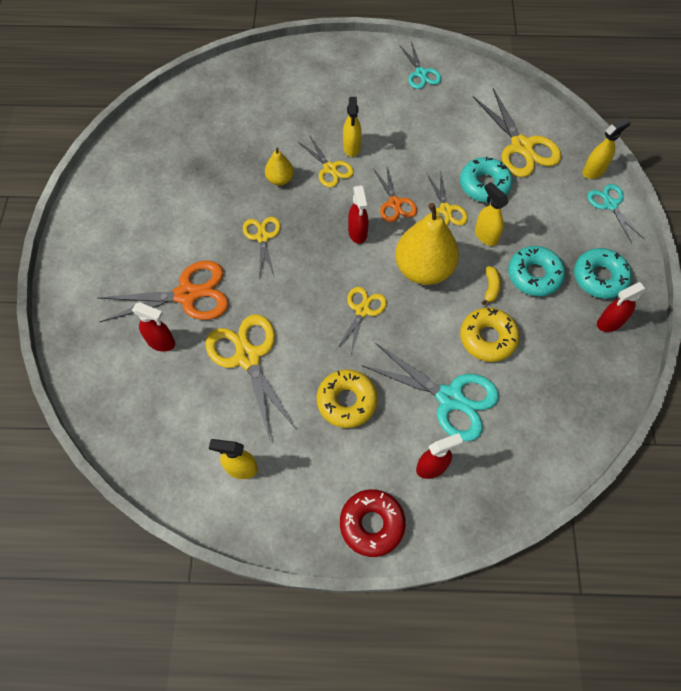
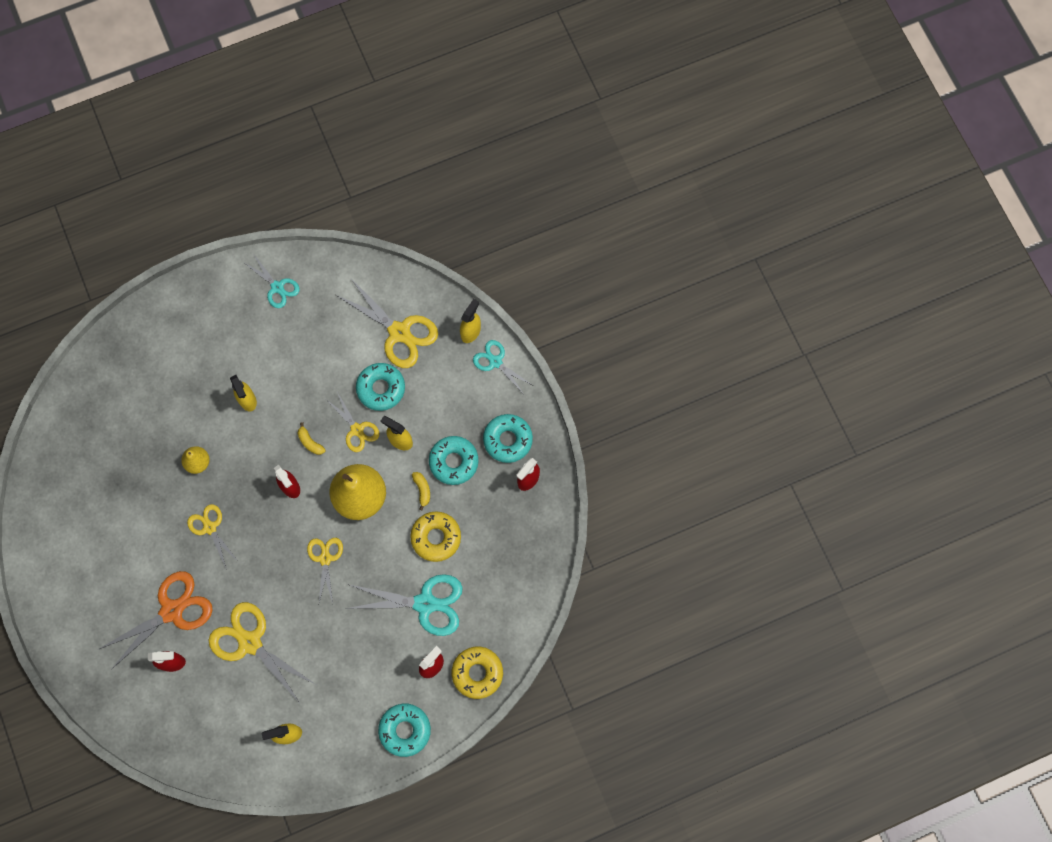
camera: 25 degrees left, 10 degrees up
(330, 168) = (238, 431): yellow scissors -> none
(346, 401) = (346, 643): yellow donut -> yellow donut (477, 673)
(372, 524) = (405, 730): red donut -> turquoise donut
(395, 203) = (310, 442): orange scissors -> yellow banana

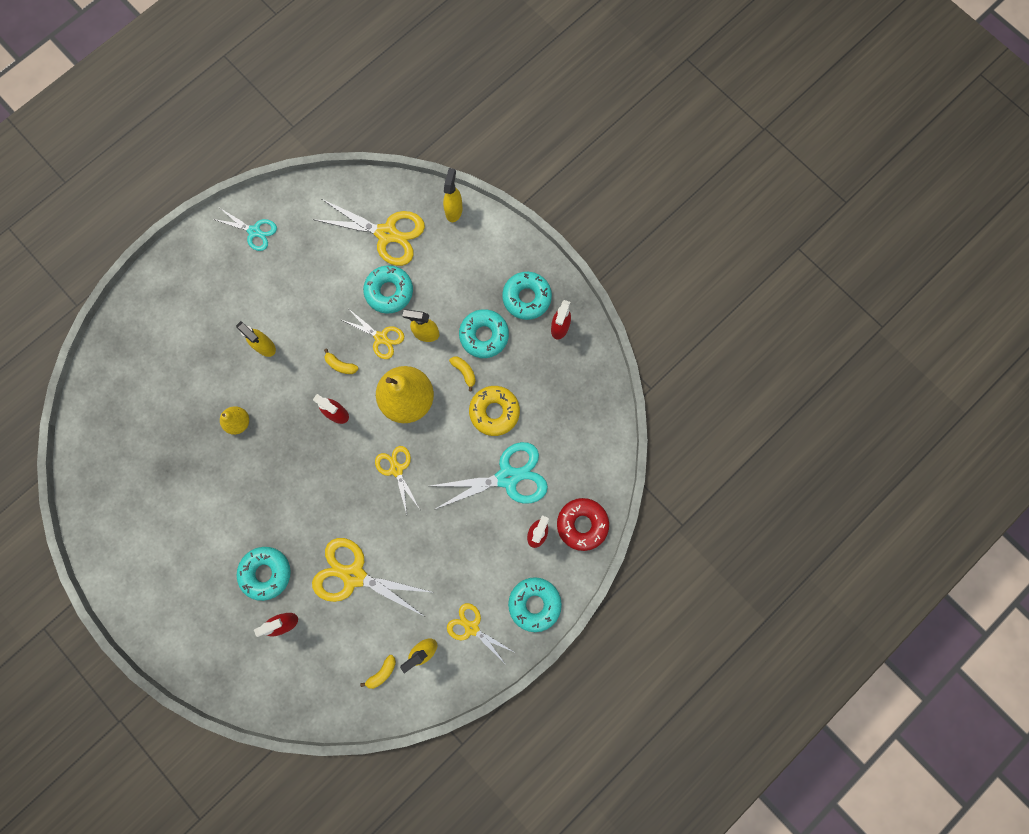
camera: 20 degrees left, 5 degrees up
(172, 611) = (266, 573): orange scissors -> turquoise donut
(210, 528) = (273, 480): yellow scissors -> yellow scissors (471, 628)
(242, 741) = (382, 672): none -> yellow banana
(477, 673) = (582, 524): yellow donut -> red donut
(495, 362) = (487, 230): turquoise scissors -> none

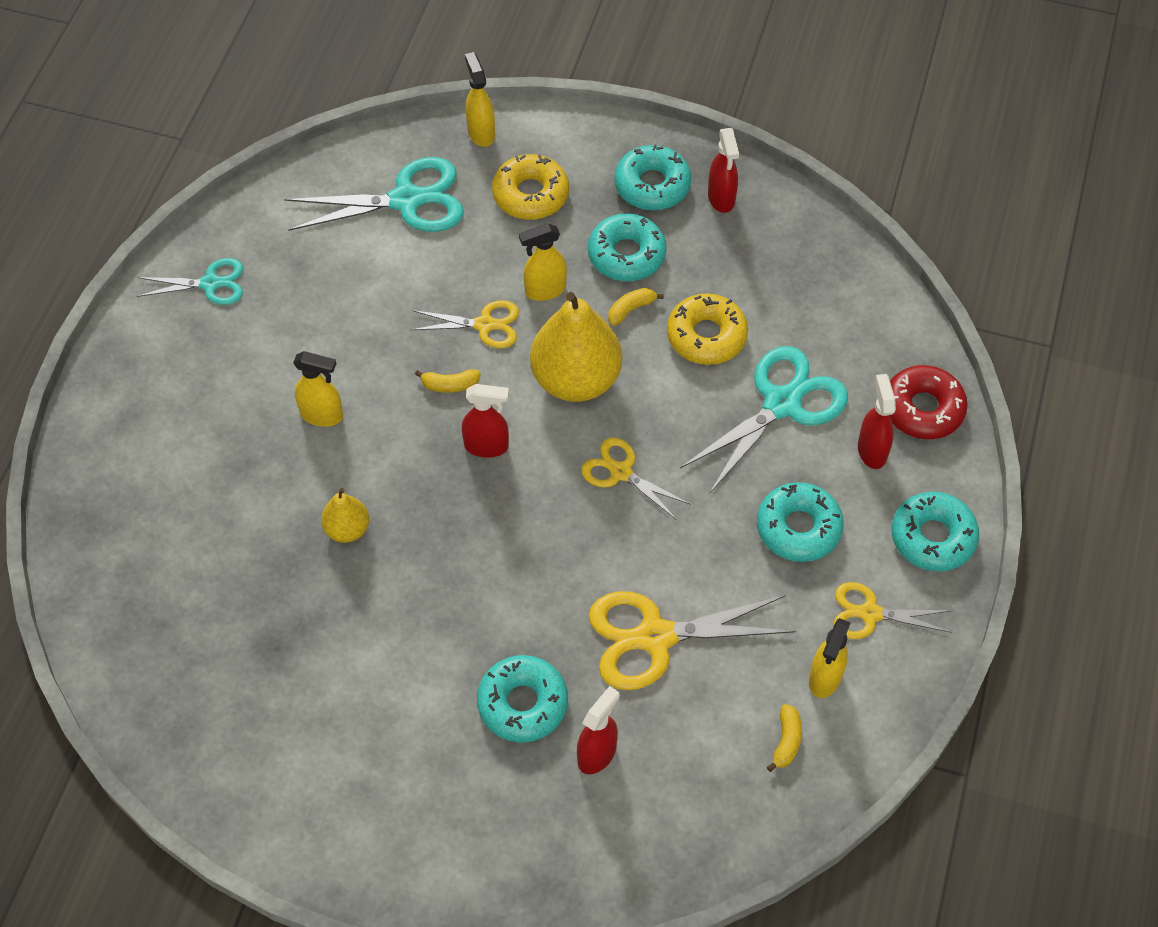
camera: 30 degrees left, 20 degrees down
(387, 234) = (406, 200): yellow scissors -> turquoise scissors
(389, 292) = (457, 265): turquoise donut -> turquoise donut (798, 528)
(456, 267) = (530, 194): none -> yellow donut
(464, 372) = (631, 309): yellow banana -> yellow banana turned 60 degrees counterclockwise

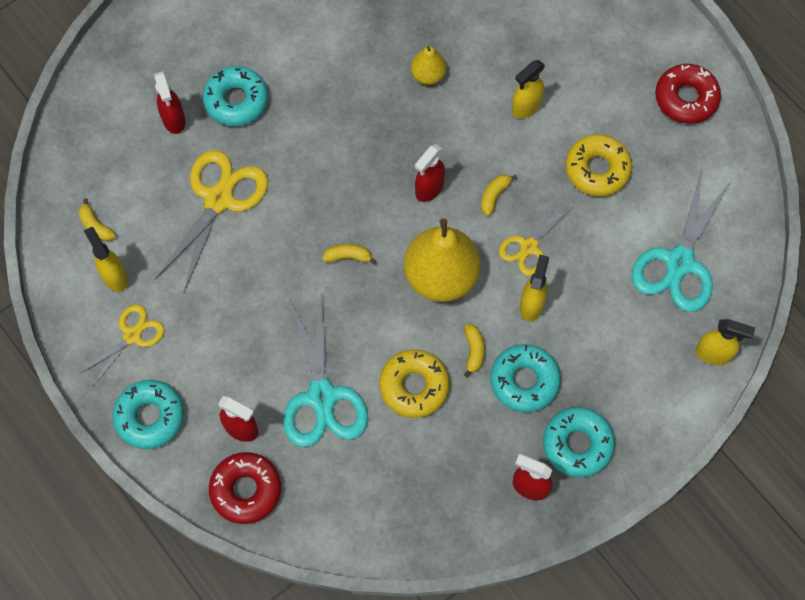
camera: 125 degrees right, 10 degrees up
(210, 283) = (686, 98): turquoise scissors -> red donut
(530, 194) = (627, 351): yellow donut -> yellow donut (597, 169)
(621, 472) = (348, 256): yellow scissors -> yellow banana
(798, 528) = (223, 337): turquoise donut -> none

